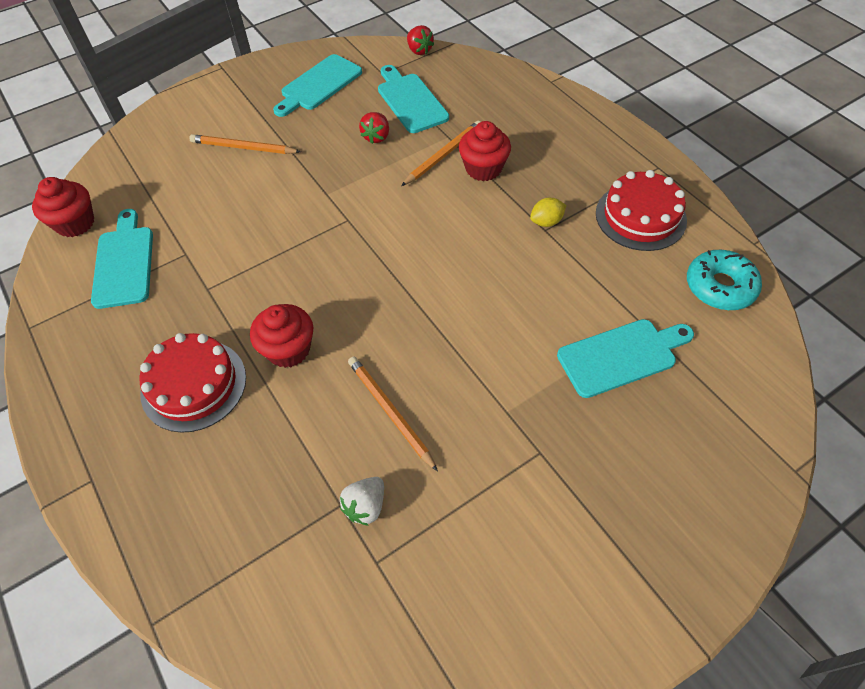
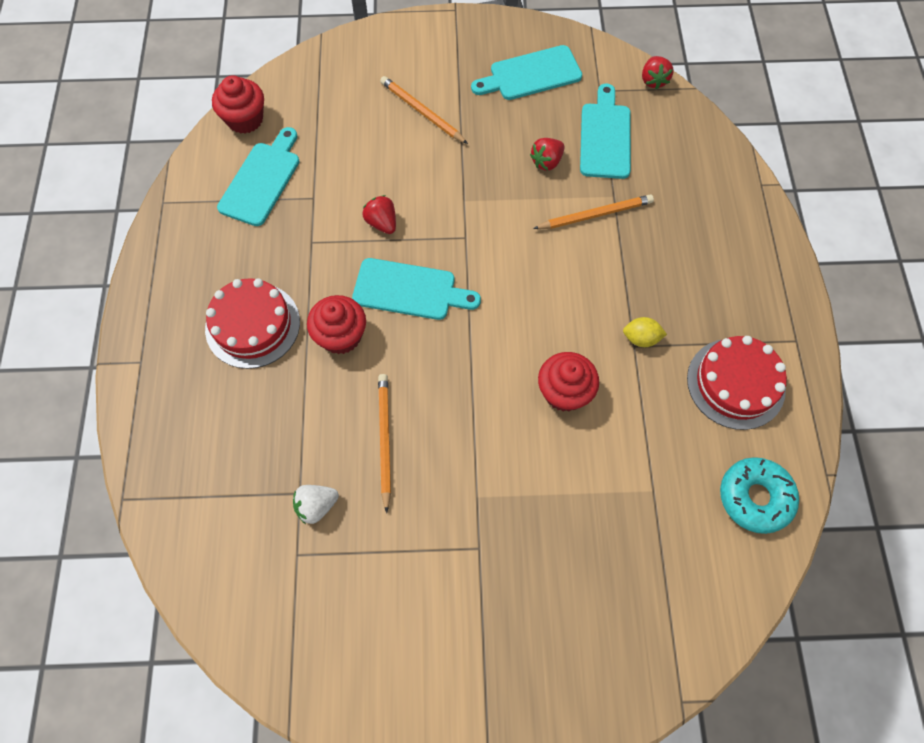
camera: 30 degrees right, 10 degrees up
(265, 243) = (382, 223): none -> red strawberry
(483, 168) = (622, 249): red cupcake -> red cupcake (564, 392)
(621, 356) = (610, 508): turquoise cutting board -> turquoise cutting board (409, 290)

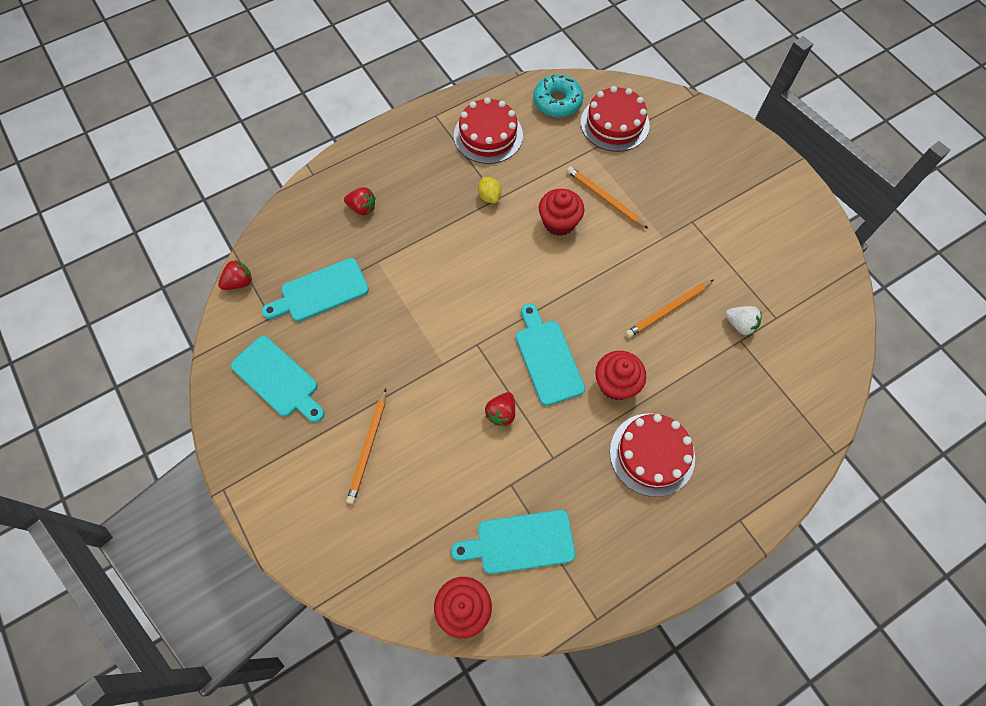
camera: 120 degrees left, 0 degrees up
(547, 162) = (369, 322): red strawberry -> red strawberry (362, 208)
(595, 214) = (402, 266): orange pencil -> orange pencil (604, 199)
(682, 550) = (614, 123): none -> red cake

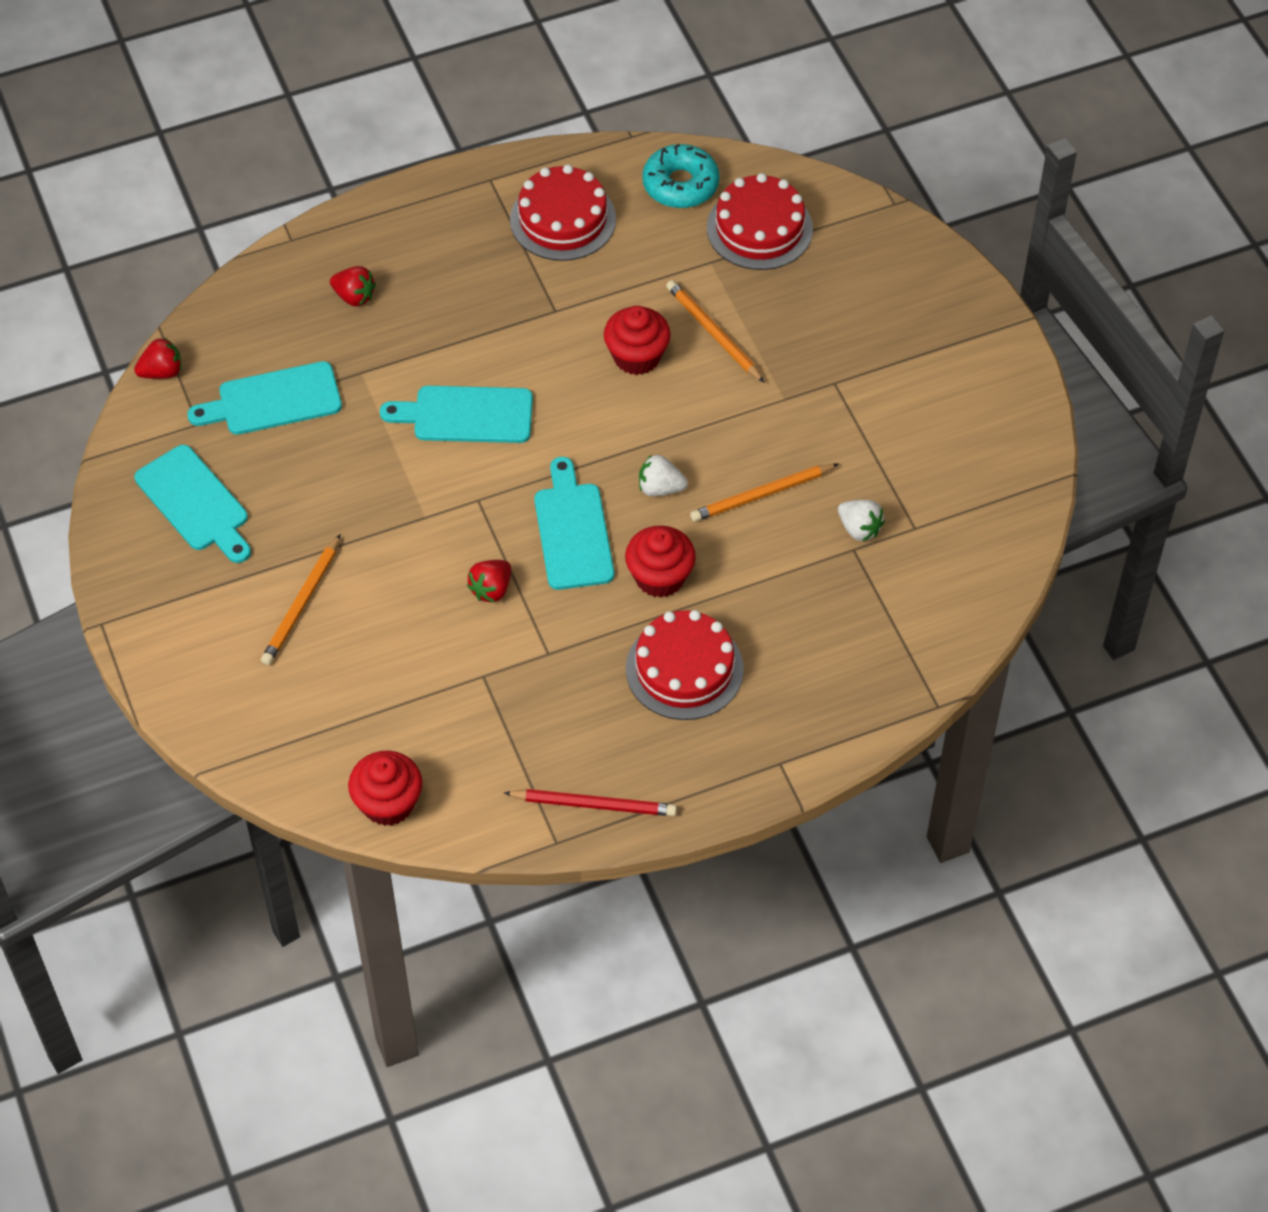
camera: 10 degrees right, 10 degrees down
(489, 196) = (544, 306): yellow lemon -> none
(520, 542) = (479, 742): turquoise cutting board -> turquoise cutting board (466, 415)
(599, 316) = (660, 488): none -> white strawberry
(616, 580) = (594, 804): none -> red pencil

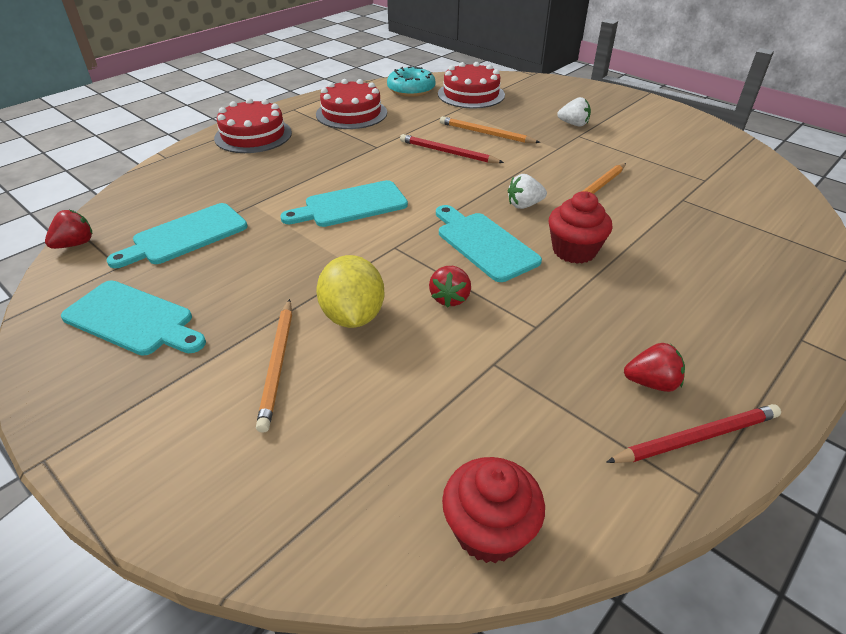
camera: 25 degrees left, 15 degrees down
(354, 297) = (227, 171): red strawberry -> red strawberry (651, 383)
(390, 575) = (353, 316): none -> yellow lemon
(637, 356) = (448, 152): red cupcake -> red pencil
(684, 669) = (654, 300): red cake -> red cake (253, 135)
(859, 529) = (674, 189): white strawberry -> white strawberry (573, 124)

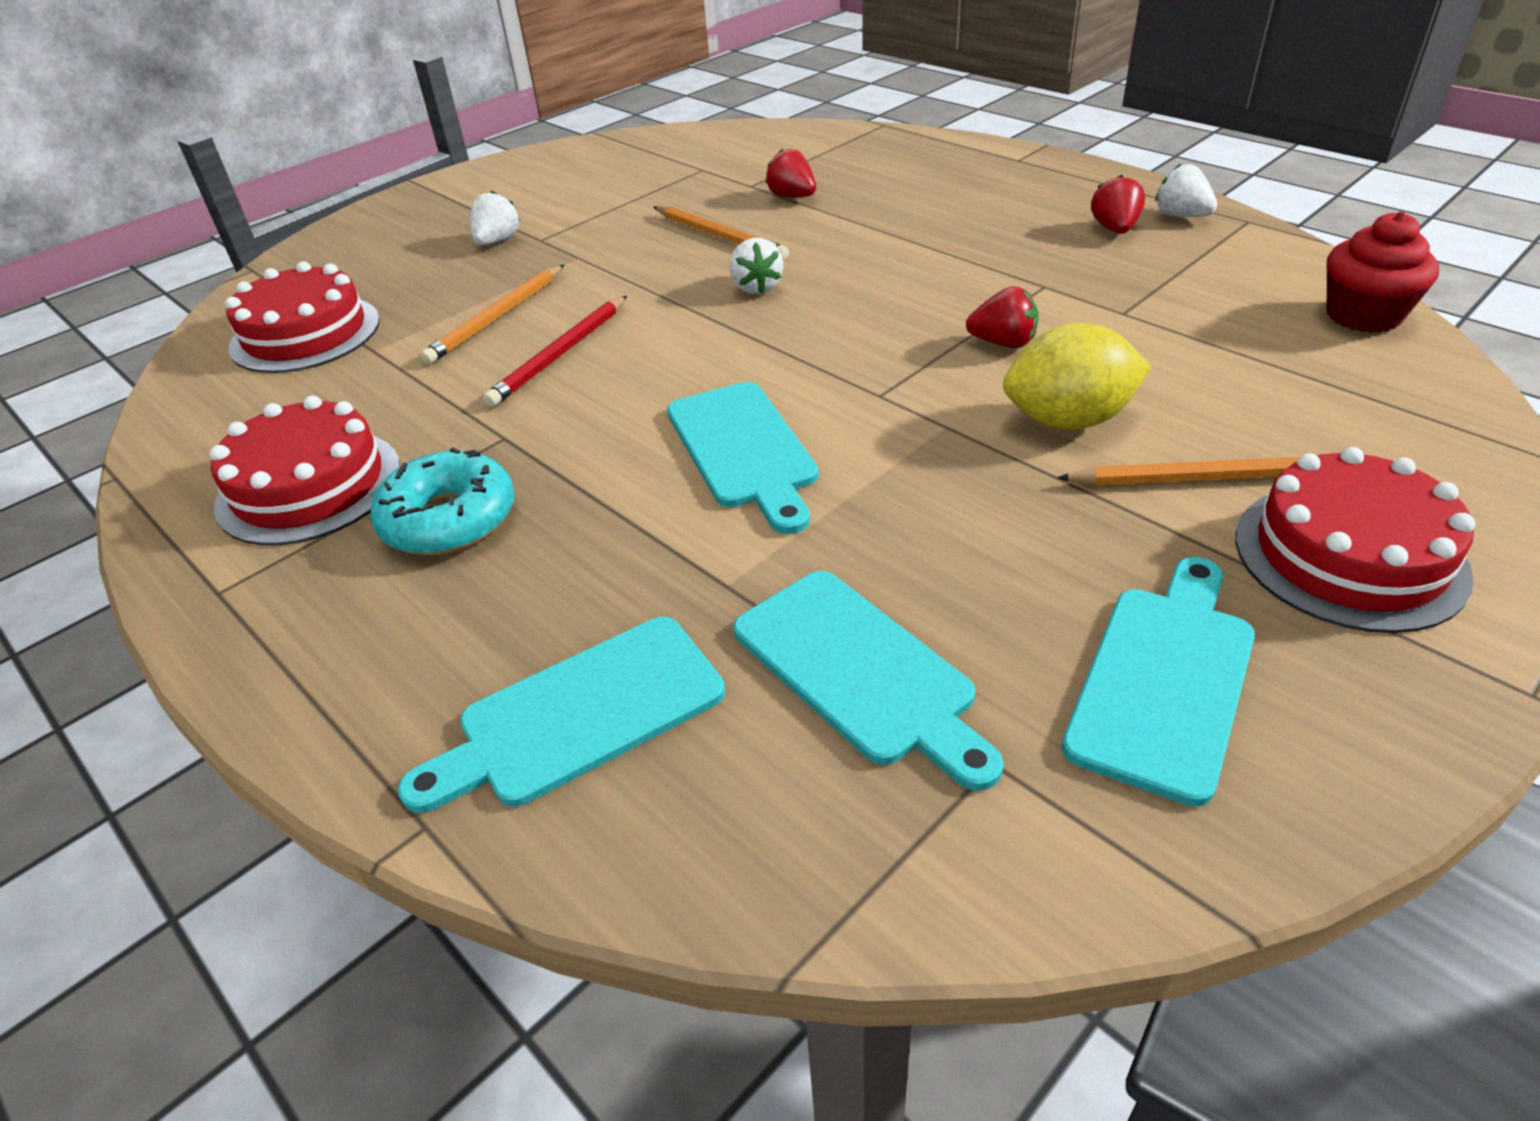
camera: 85 degrees left, 0 degrees up
(75, 244) = (911, 898): red strawberry -> red strawberry (792, 196)
(253, 135) = (356, 646): red cake -> red cake (1349, 555)
(411, 90) = (225, 408): turquoise donut -> turquoise donut (449, 519)
(484, 244) = (865, 318): turquoise cutting board -> turquoise cutting board (580, 714)
(574, 251) = (876, 256): red cupcake -> none
(696, 437) = (1181, 216): red pencil -> white strawberry

